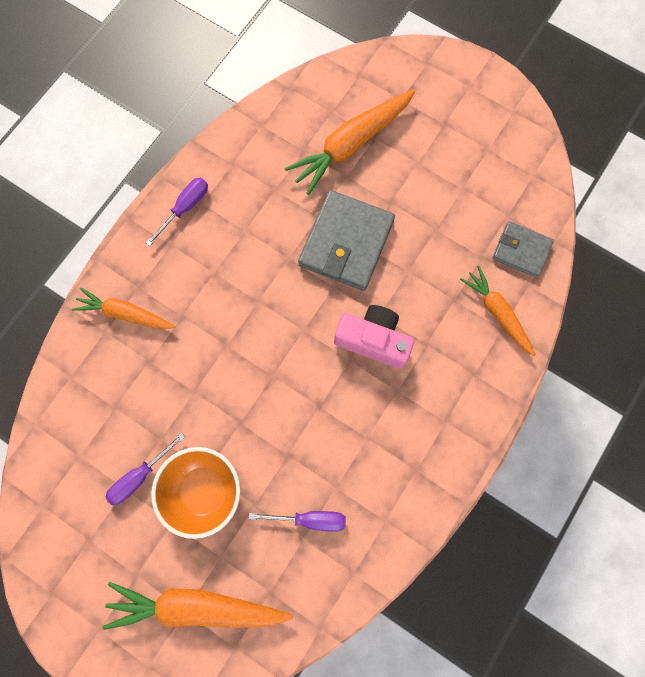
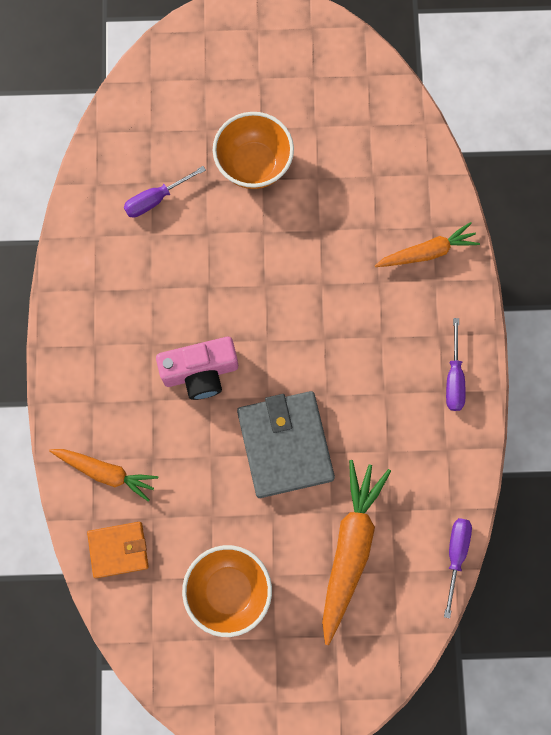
camera: 145 degrees right, 0 degrees up
(140, 476) = (311, 143): purple screwdriver -> purple screwdriver (455, 555)
(196, 605) = (199, 88): orange carrot -> none
(456, 173) = (229, 590): none -> orange bowl
(521, 251) = (118, 550): grey wallet -> orange wallet

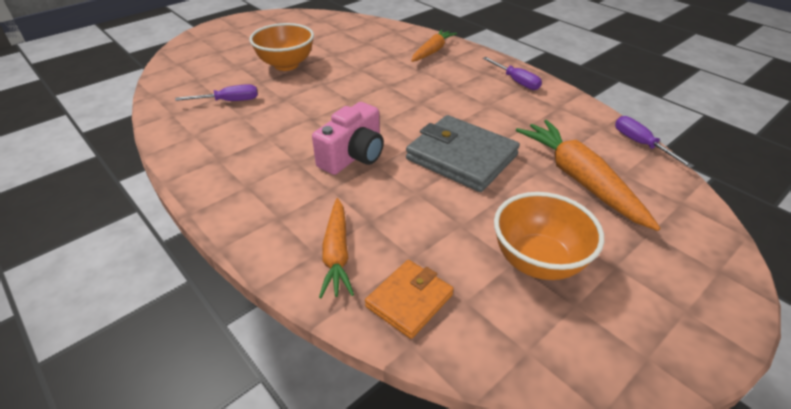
camera: 40 degrees left, 35 degrees down
(106, 472) = (337, 254): orange carrot -> orange carrot turned 105 degrees clockwise
(156, 199) = (229, 101): purple screwdriver -> purple screwdriver turned 120 degrees counterclockwise

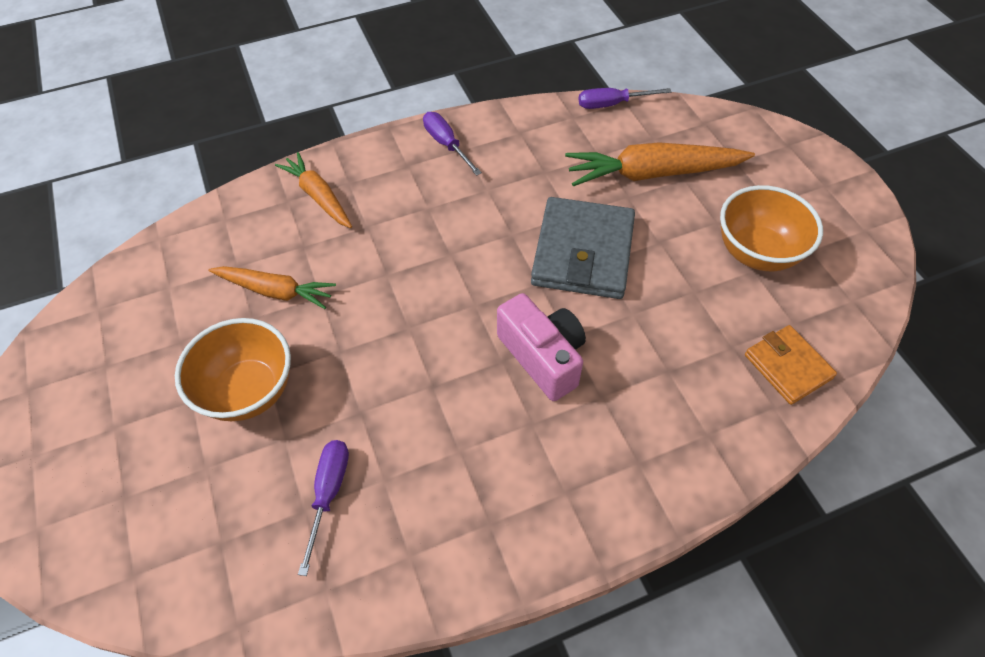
camera: 70 degrees left, 15 degrees up
(337, 254) = (713, 413): orange carrot -> orange carrot (275, 291)
(461, 157) = (583, 252): grey wallet -> grey wallet turned 45 degrees counterclockwise
(516, 81) = (446, 144): purple screwdriver -> purple screwdriver turned 105 degrees counterclockwise

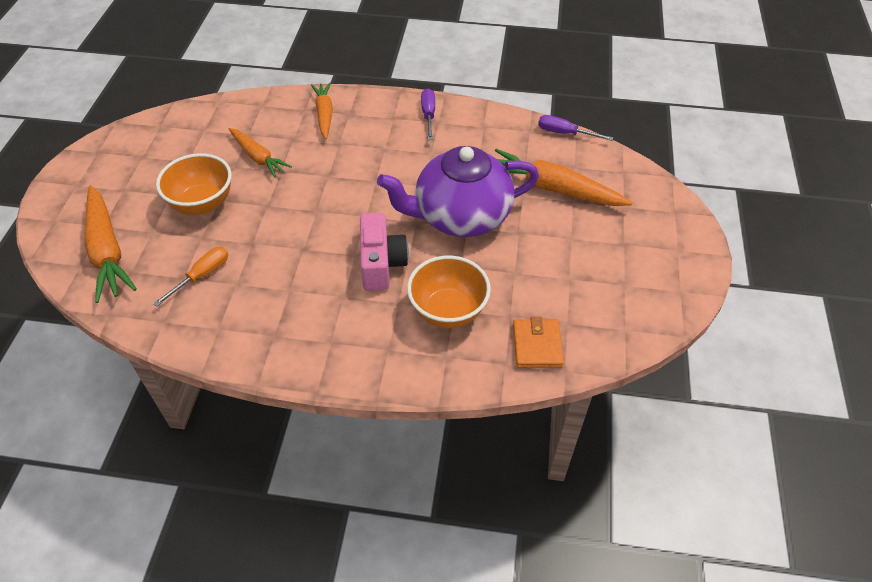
camera: 30 degrees right, 5 degrees down
(160, 530) = (107, 251): none -> orange carrot
(328, 493) = (202, 276): purple screwdriver -> orange screwdriver
(583, 252) = (460, 216): grey wallet -> purple teapot
(756, 253) = (582, 269): orange bowl -> orange bowl (448, 311)

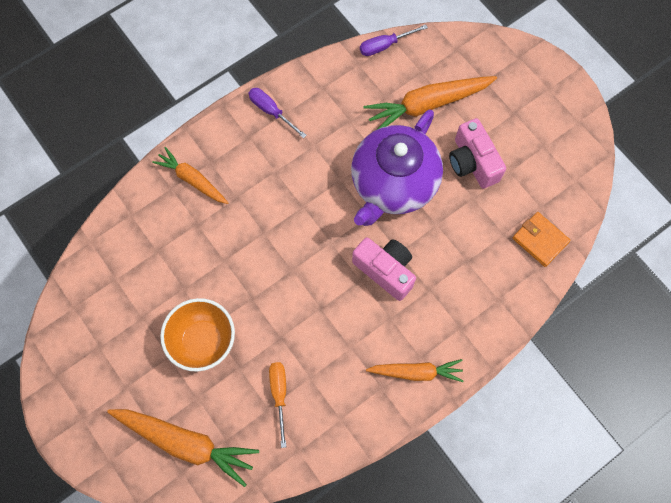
camera: 45 degrees left, 20 degrees up
(258, 157) = (191, 264): orange carrot -> orange carrot (416, 372)
(448, 311) = (465, 266): orange bowl -> none
(544, 249) = (472, 162): none -> pink camera

